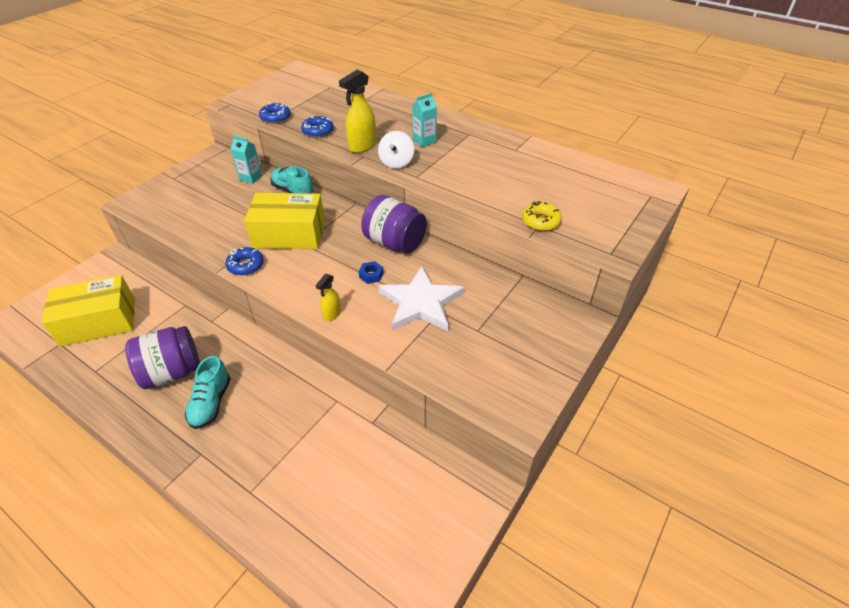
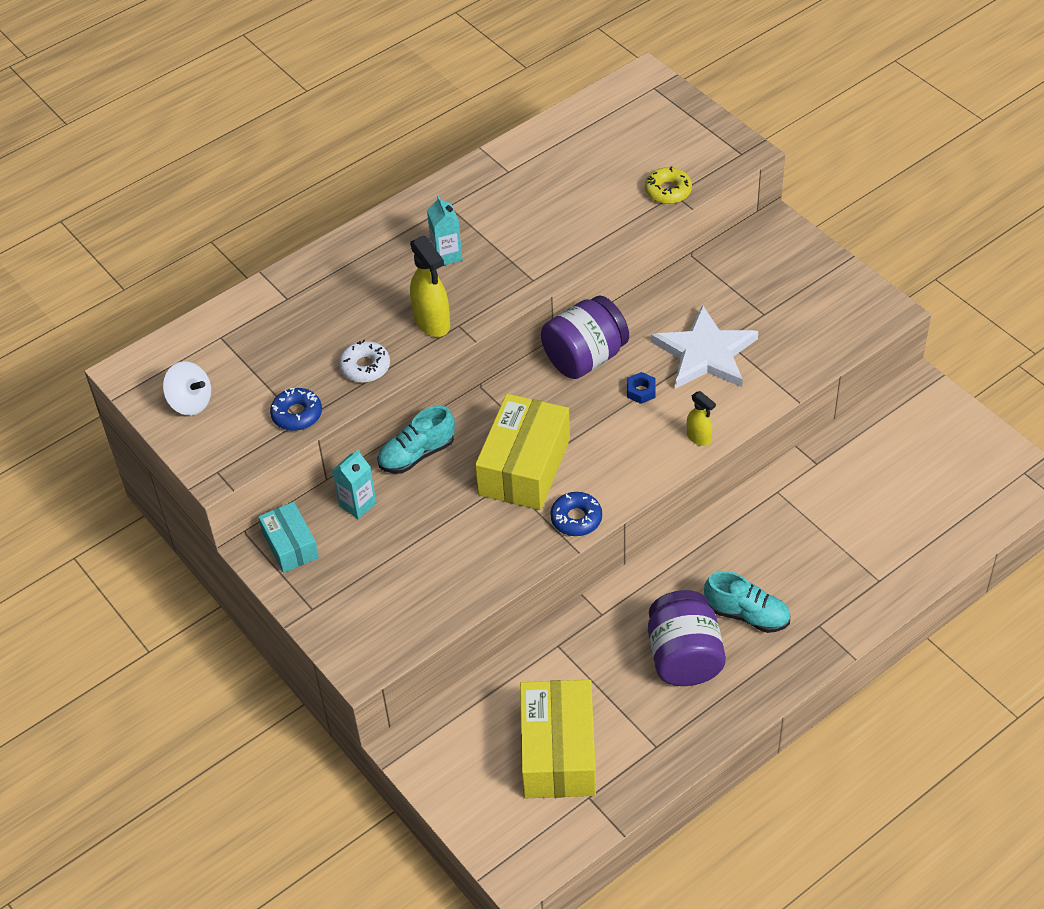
camera: 70 degrees left, 5 degrees up
(219, 162) = (290, 545): none -> turquoise box
(318, 131) = (365, 367): blue donut -> white donut
(396, 162) = (490, 293): white spinning top -> white spinning top (190, 402)

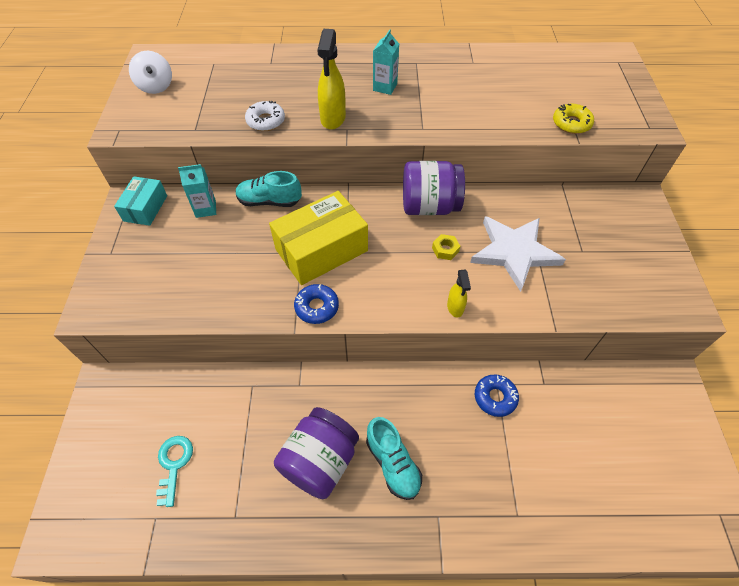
camera: 35 degrees right, 5 degrees up
(297, 414) = (197, 125): blue donut -> blue donut (495, 397)
(558, 752) = (174, 464): yellow box -> turquoise key
(641, 391) = (445, 250): blue nut -> yellow nut

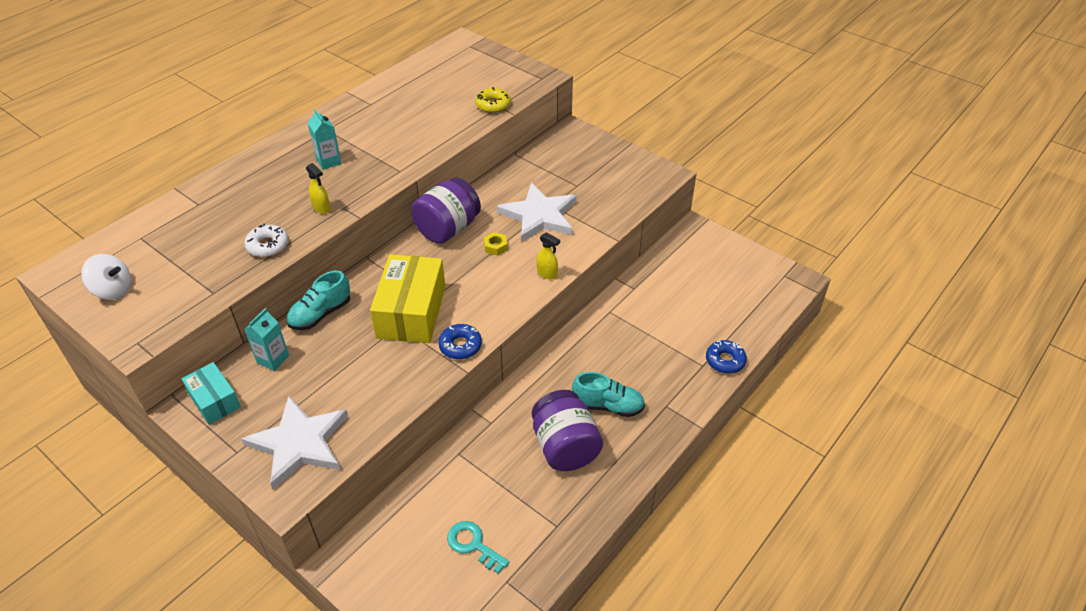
camera: 50 degrees left, 10 degrees down
(141, 281) = (299, 443): none -> white star
(333, 119) = (321, 208): yellow spray bottle -> yellow spray bottle, size x0.57
(495, 397) = (618, 319): blue donut -> blue donut (725, 361)

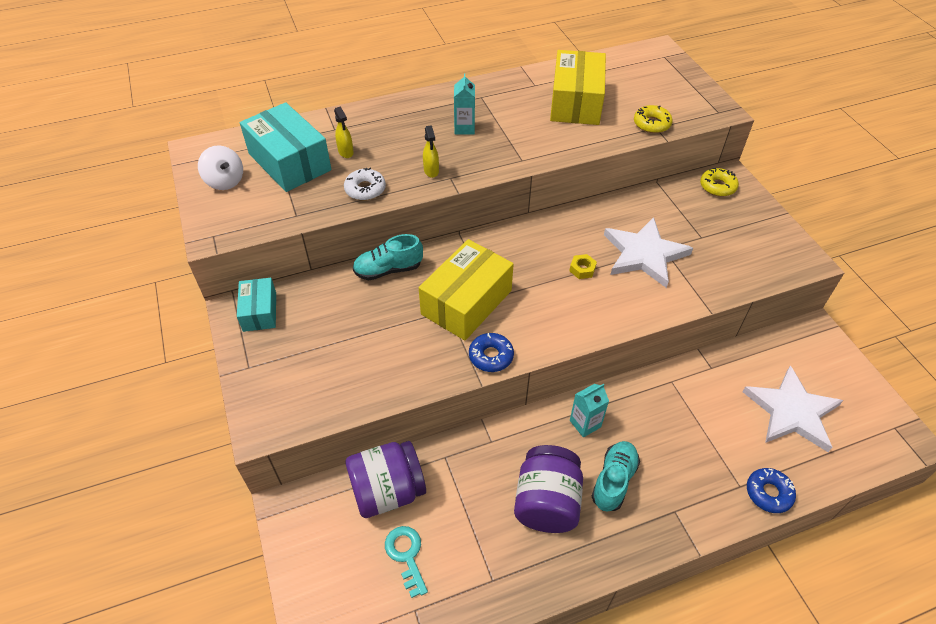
camera: 30 degrees right, 5 degrees up
(171, 249) = (289, 162): none -> turquoise box
(273, 359) = (326, 295): turquoise carton -> turquoise carton (585, 424)
(299, 443) = (300, 384): white star -> white star (792, 411)
(417, 107) = (575, 102): none -> yellow box
(448, 229) = (547, 233): purple jar -> purple jar (387, 491)
(547, 274) = (617, 319): yellow spray bottle -> yellow spray bottle (346, 152)
(567, 141) = (717, 186): none -> yellow donut
(608, 406) = (613, 481): turquoise shoe -> turquoise shoe turned 105 degrees counterclockwise

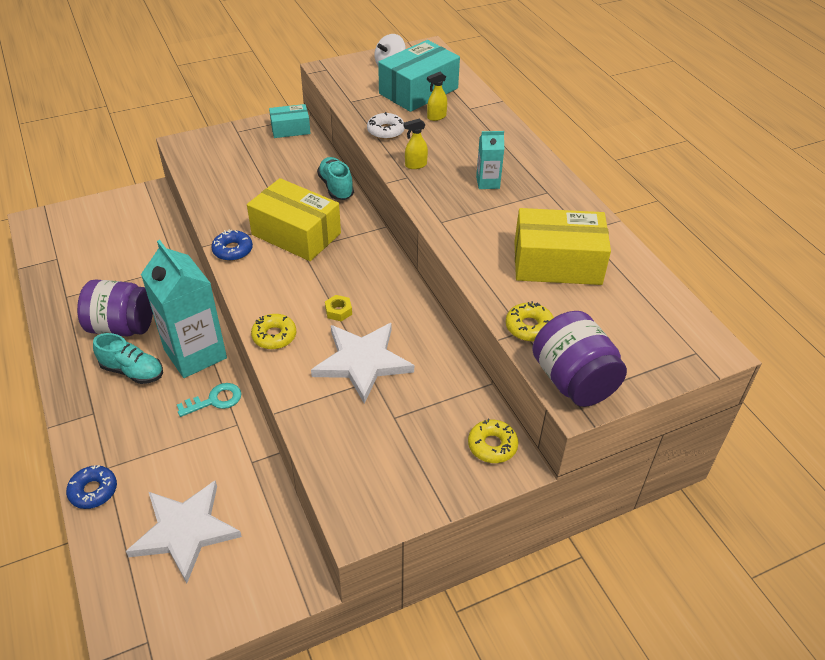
camera: 85 degrees right, 5 degrees down
(387, 491) = (152, 238): purple jar -> purple jar (573, 381)
(406, 555) = (98, 251): turquoise key -> turquoise key (215, 400)
(585, 424) = (195, 354): turquoise carton -> turquoise carton, size x2.17
(619, 315) = (274, 336): none -> yellow donut

